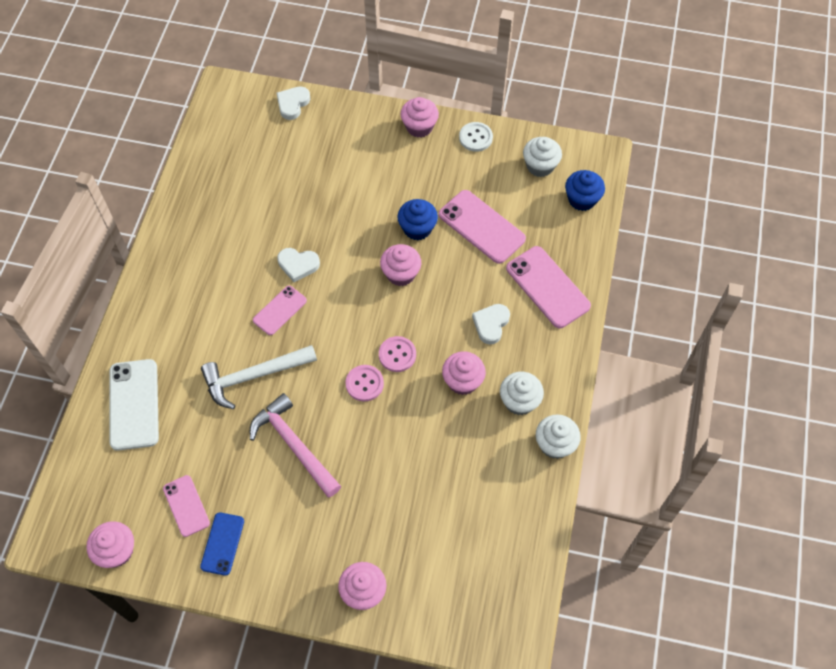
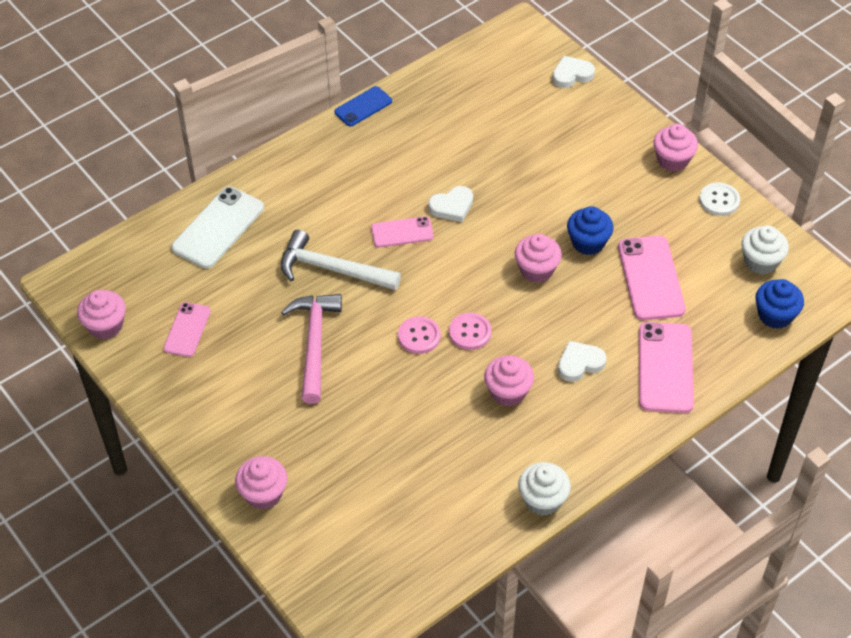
camera: 40 degrees right, 10 degrees down
(222, 543) = (188, 377): blue phone -> blue phone (363, 106)
(298, 265) = (452, 206): white heart -> white heart turned 75 degrees counterclockwise
(519, 401) = (544, 443): white cupcake -> none

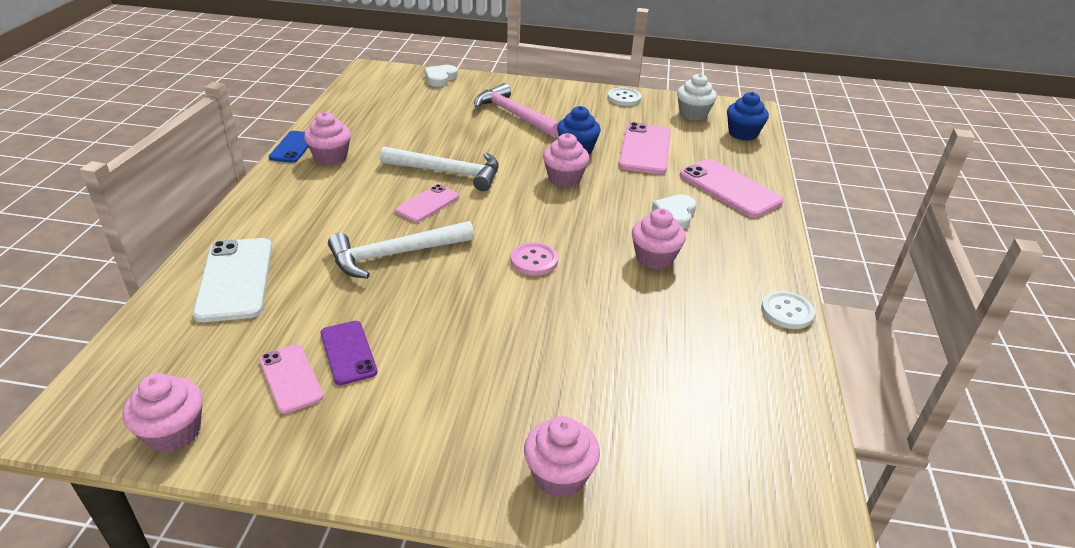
camera: 45 degrees left, 15 degrees down
(232, 332) = (348, 352): none -> purple phone
(314, 344) = (446, 315): pink hammer -> pink hammer (514, 115)
(452, 206) = (448, 172): white heart -> white hammer
(470, 332) = (570, 237): pink button -> none
(542, 500) = (787, 312): white cupcake -> white button
(651, 278) = (645, 149): pink phone -> pink phone turned 60 degrees clockwise
(672, 160) = (567, 92): pink cupcake -> pink cupcake (331, 157)

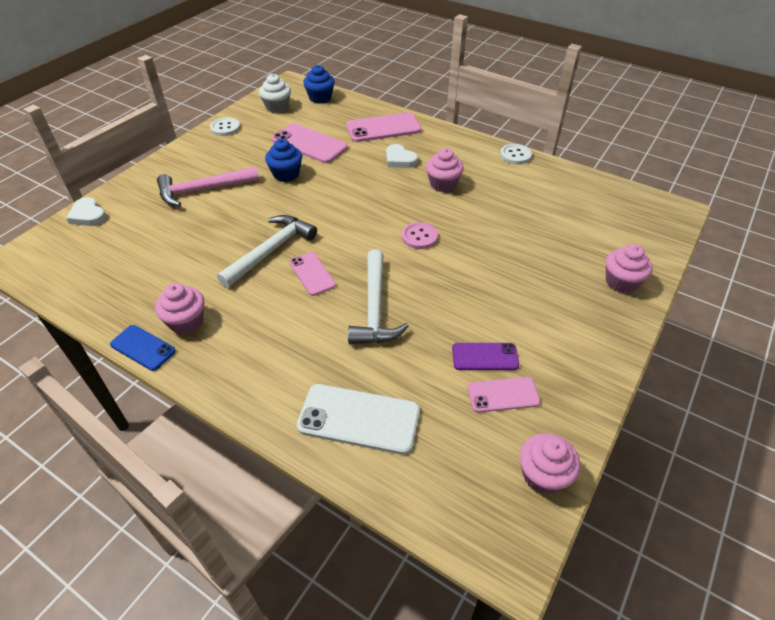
camera: 65 degrees left, 10 degrees up
(564, 179) = (323, 193): pink cupcake -> none

